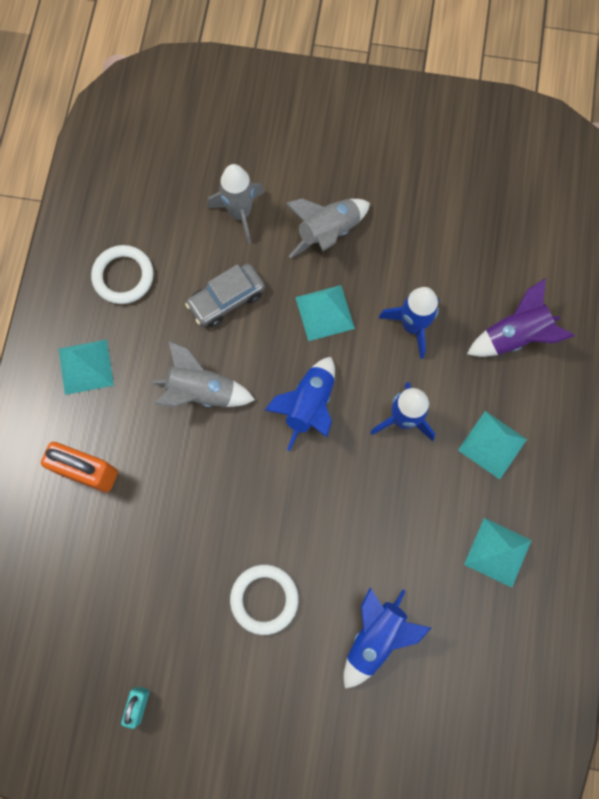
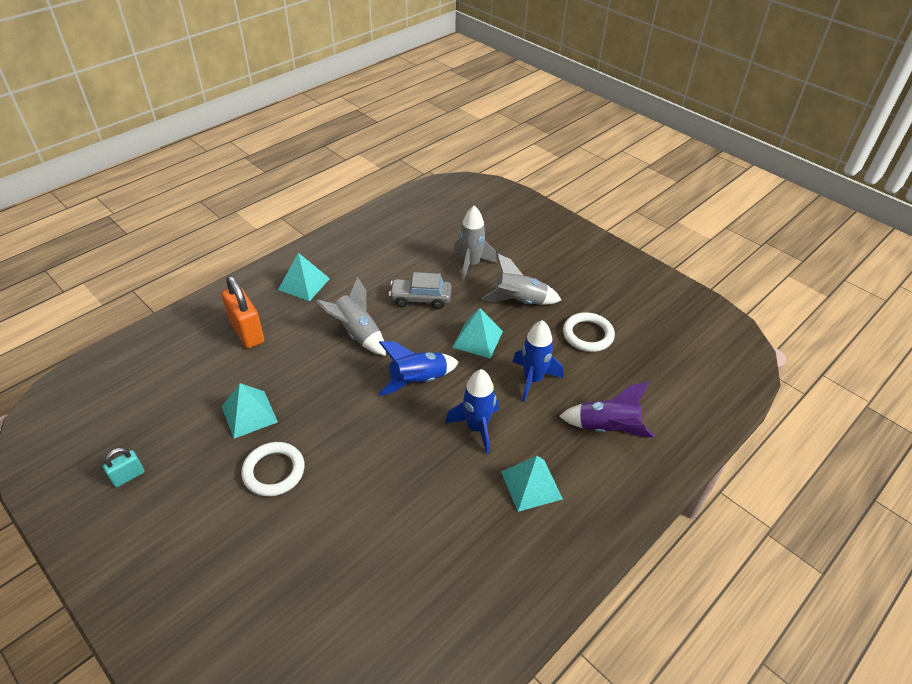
camera: 35 degrees right, 30 degrees down
(123, 276) = (371, 256): white ring -> white ring (588, 335)
(375, 636) = (324, 551): blue rocket -> none
(498, 552) = (472, 560): turquoise pyramid -> turquoise pyramid (249, 414)

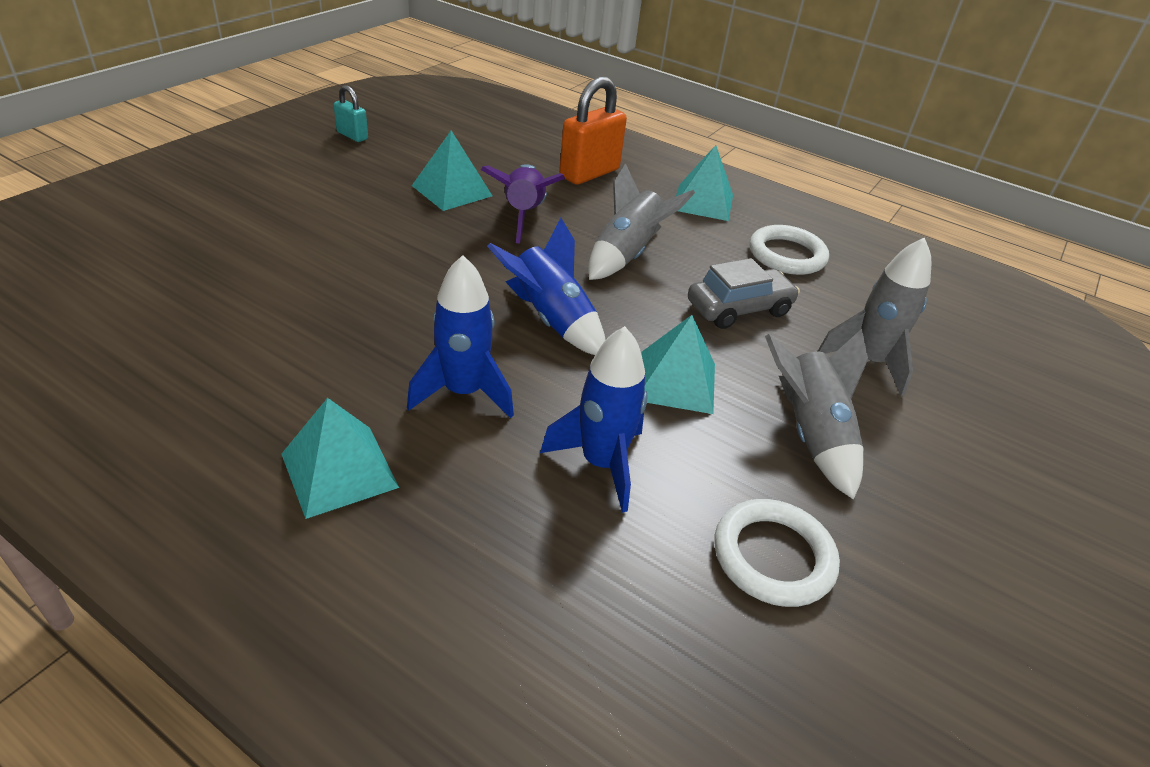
camera: 75 degrees right, 5 degrees down
(274, 471) = (362, 217): white ring -> white ring (787, 255)
(420, 299) = (739, 309): grey car -> grey car turned 75 degrees clockwise
(607, 428) = (496, 596): purple rocket -> purple rocket (523, 215)

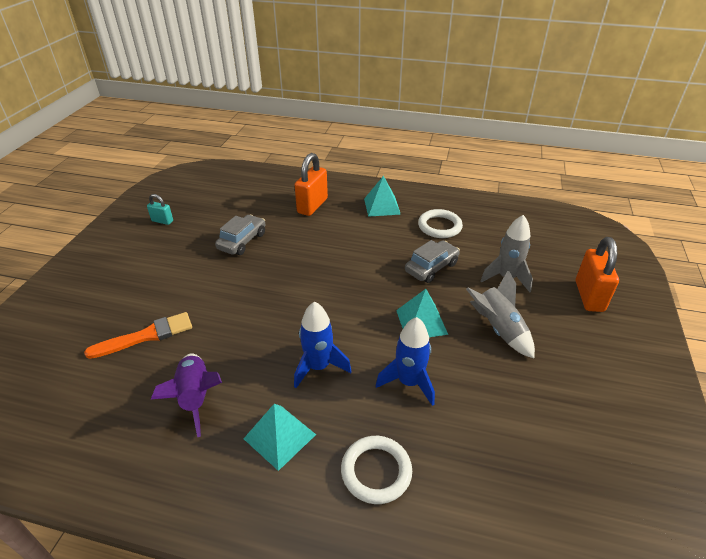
camera: 15 degrees left, 0 degrees up
(232, 271) = (146, 336): none -> orange brush
(452, 191) = (242, 241): turquoise pyramid -> grey car
(523, 215) = (291, 245): purple rocket -> purple rocket (196, 397)
(551, 320) = (340, 307): blue rocket -> none
(627, 255) = (359, 253): grey rocket -> none
(773, 556) = (511, 402): white ring -> white ring (376, 471)
(1017, 436) = (589, 296): none -> orange padlock

